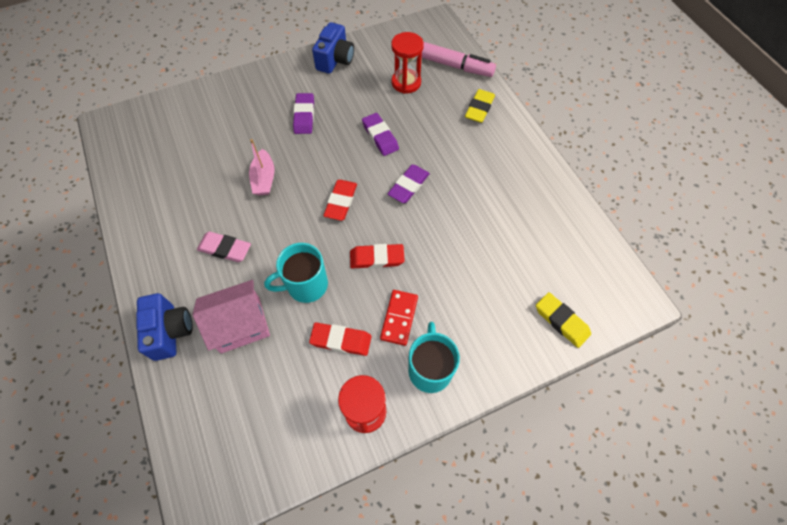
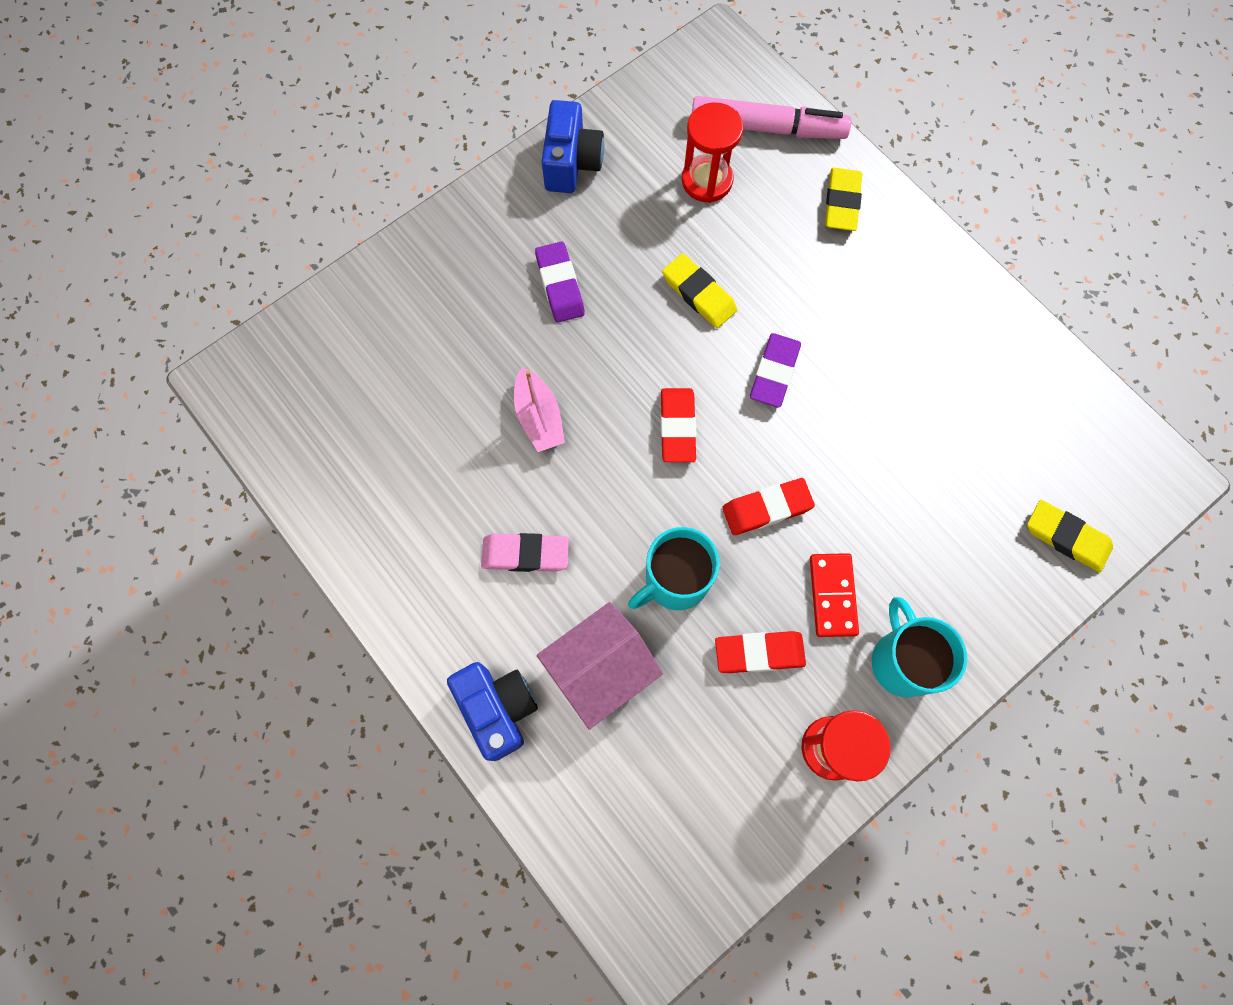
camera: 15 degrees left, 10 degrees up
(380, 136) = (699, 294): purple eraser -> yellow eraser

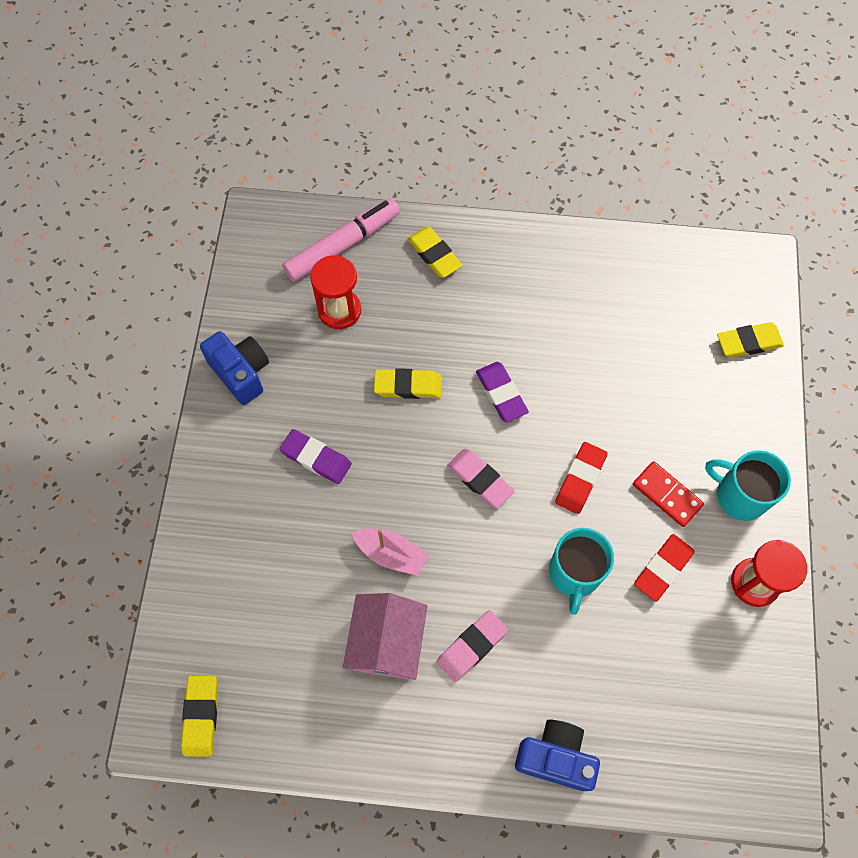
camera: 45 degrees left, 5 degrees down
(268, 402) = (201, 716): none -> yellow eraser
(600, 669) = (588, 670): pink house -> pink house (387, 642)
(677, 427) = (480, 480): red eraser -> pink eraser

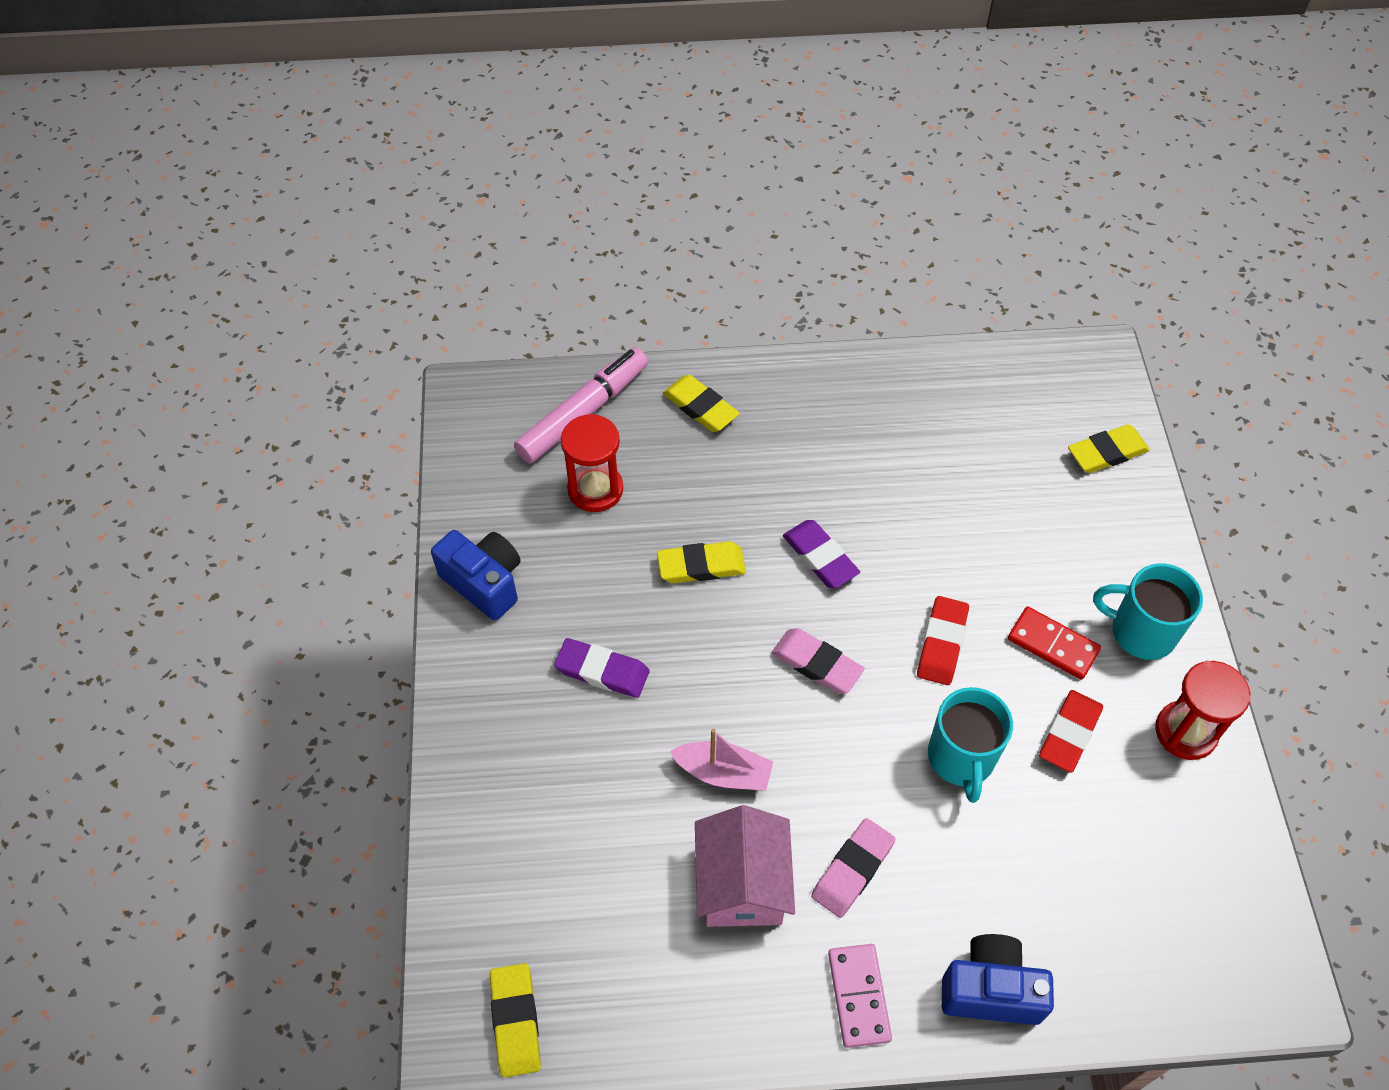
camera: 10 degrees left, 10 degrees down
(455, 744) = (858, 996): none -> pink domino

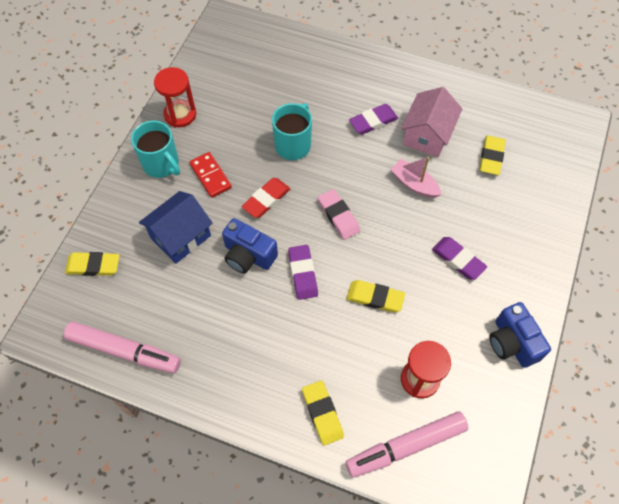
camera: 155 degrees left, 5 degrees up
(516, 1021) = (551, 123): yellow eraser -> yellow eraser (491, 157)
(852, 870) = (373, 121): pink eraser -> purple eraser
(858, 996) = (396, 78): pink domino -> none
(983, 378) = (124, 350): none -> pink marker
(990, 989) = (340, 60): blue camera -> blue camera (248, 255)
(1024, 536) = (180, 236): none -> blue house
(1069, 733) = (234, 135): red eraser -> none

